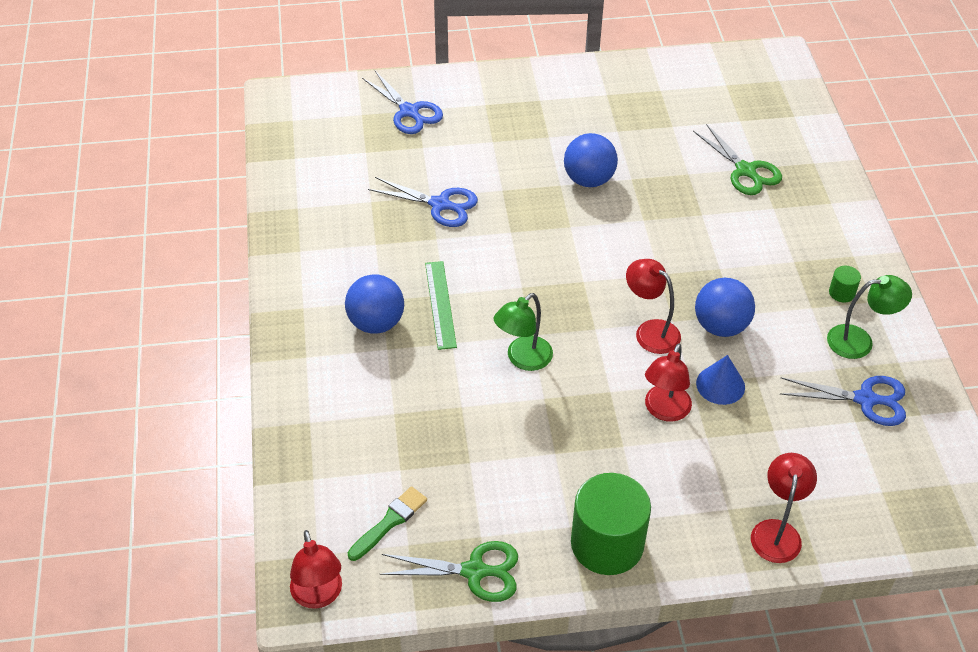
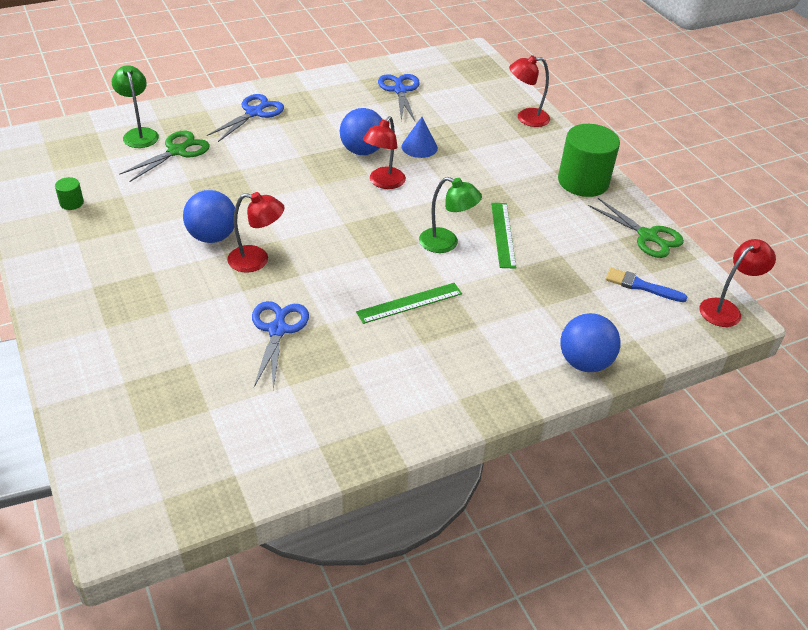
camera: 110 degrees left, 5 degrees down
(376, 323) = (452, 340): blue ball -> blue ball (584, 362)
(389, 522) = (641, 286): green brush -> blue brush
(409, 111) = (128, 388): blue scissors -> blue scissors (254, 113)
(474, 571) = (647, 236): green scissors -> green scissors turned 150 degrees clockwise
(523, 417) = (503, 234): none -> green ruler
(664, 411) = (457, 169): red lamp -> red lamp (257, 260)
(842, 293) = (304, 102): green cylinder -> green cylinder (71, 203)
(859, 341) = (348, 94): green lamp -> green lamp (139, 134)

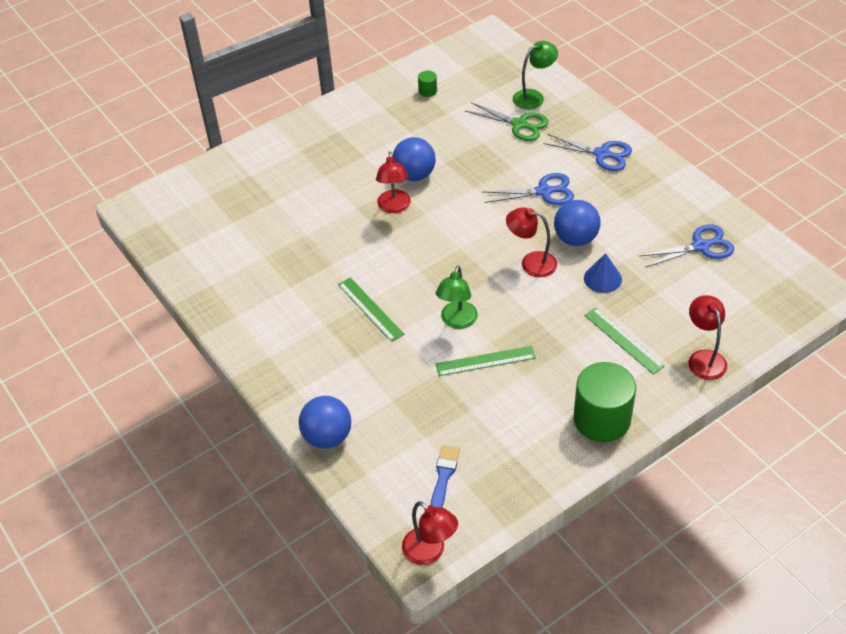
camera: 85 degrees right, 5 degrees up
(277, 330) = (318, 237): blue scissors -> blue scissors (544, 192)
(497, 152) = (623, 340): none -> green ruler
(647, 236) = (526, 481): green scissors -> none

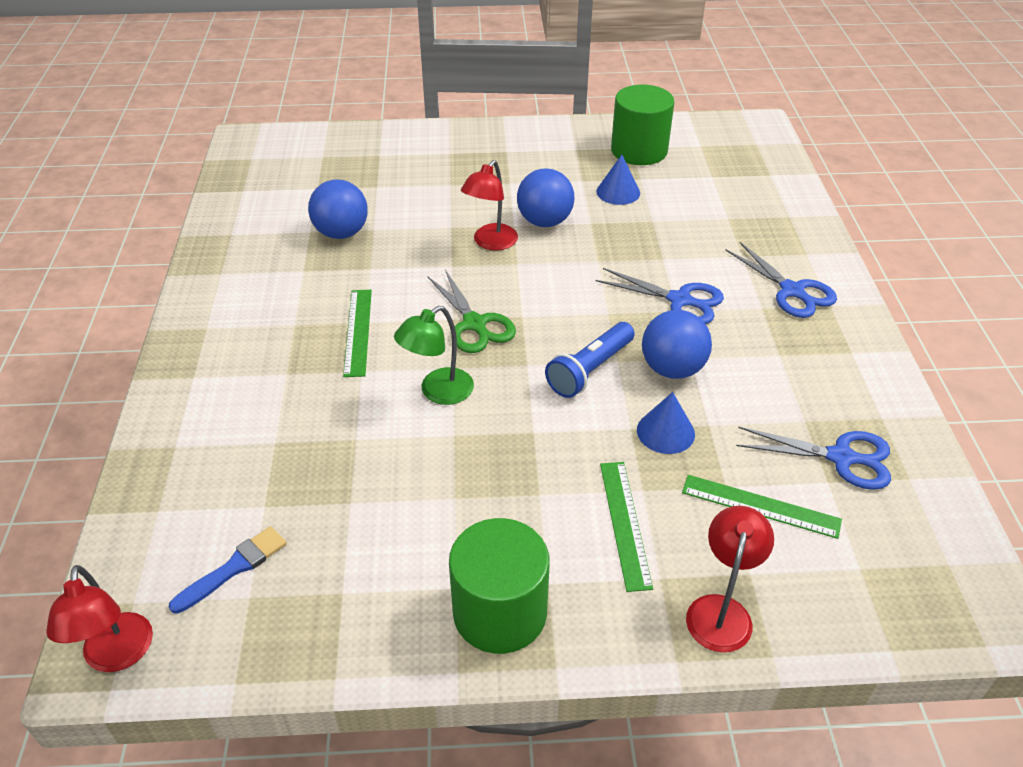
camera: 30 degrees right, 5 degrees down
(327, 437) = (166, 443): blue ball -> blue ball (341, 233)
(427, 91) = (639, 151): green cylinder -> green cylinder, size x2.38
(442, 130) = (618, 192): none -> blue cone
(485, 361) = (425, 454): green ruler -> green ruler (760, 506)
(519, 124) = (714, 220): green scissors -> green scissors (474, 324)
(531, 263) = (590, 370): red lamp -> blue flashlight
(534, 97) = (758, 200): green lamp -> none

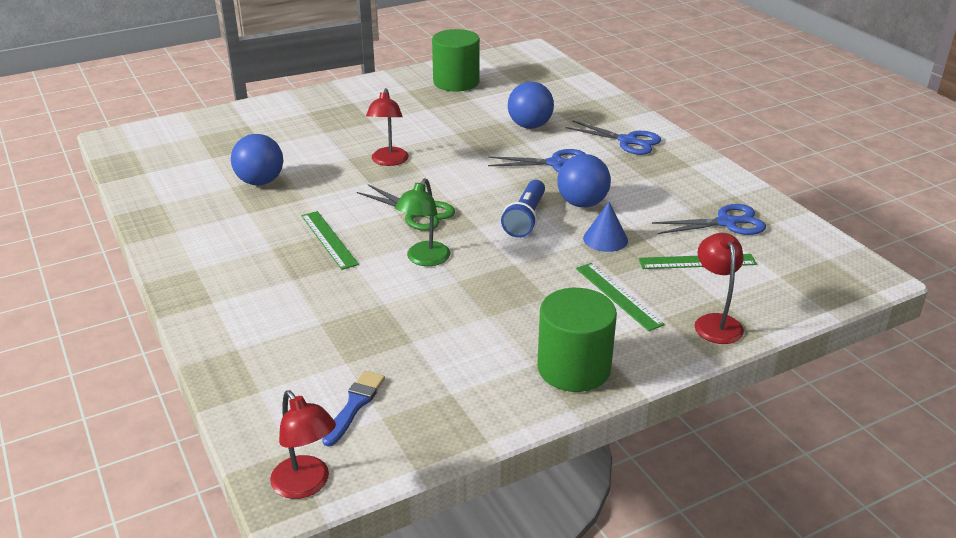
camera: 25 degrees left, 10 degrees down
(544, 222) = (420, 139): blue ball -> blue ball (530, 126)
(618, 192) = (461, 110): blue cone -> none

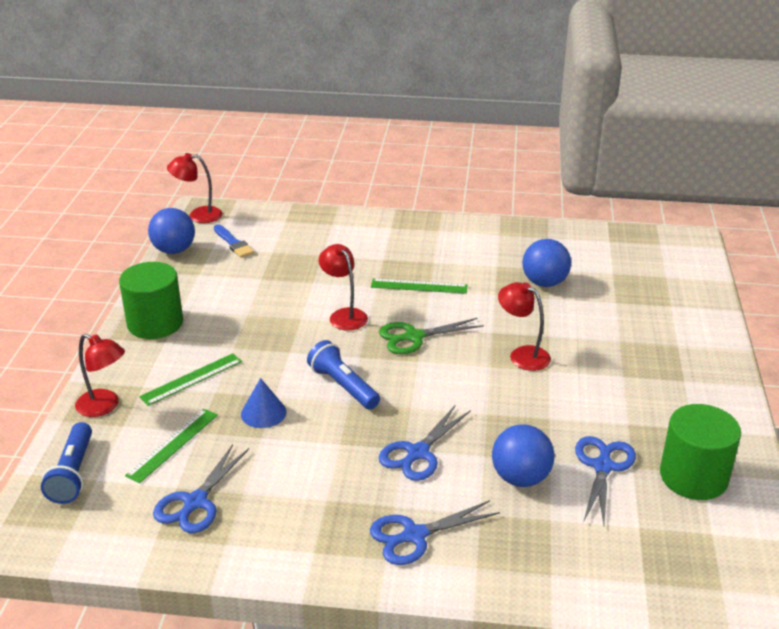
camera: 125 degrees right, 0 degrees up
(424, 259) = (344, 315): green lamp -> red lamp
(483, 106) = (603, 467): none -> blue scissors
(582, 203) = (330, 430): blue ball -> blue ball (174, 250)
(618, 296) = (191, 379): green ruler -> green ruler turned 45 degrees counterclockwise
(793, 290) = (73, 473): none -> blue flashlight

